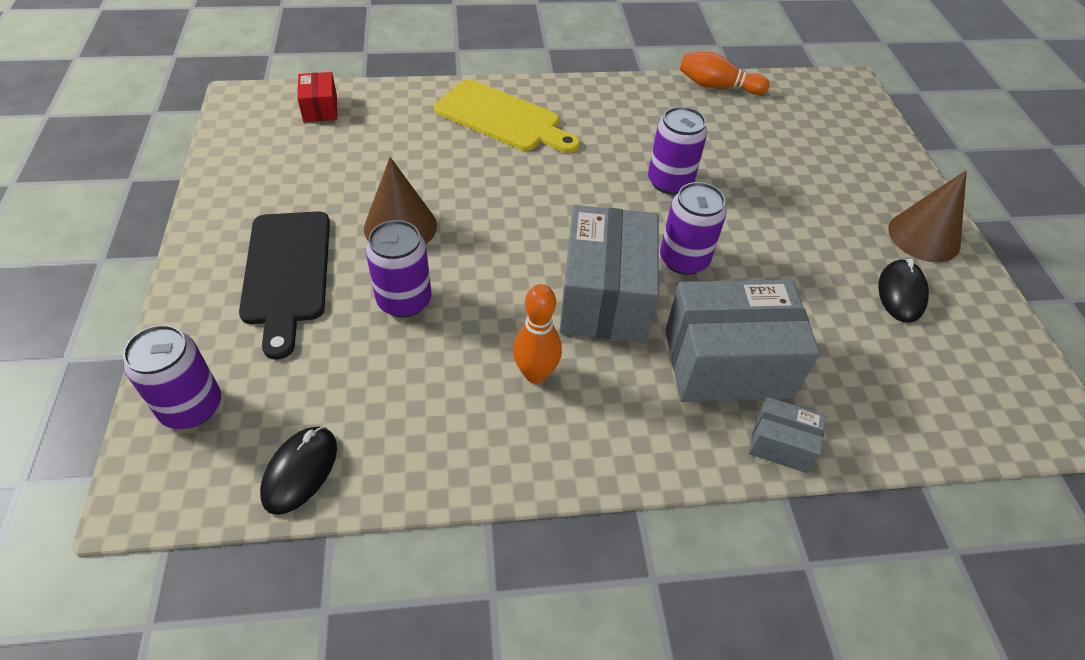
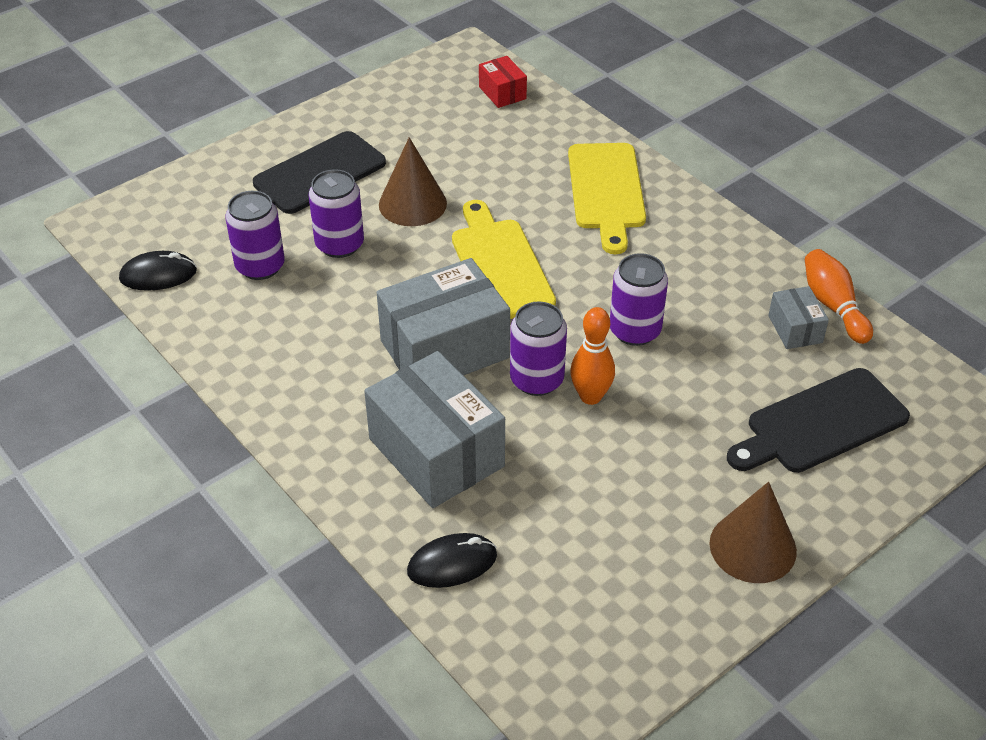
camera: 60 degrees right, 5 degrees down
(191, 407) = (169, 202): purple can -> purple can (260, 266)
(320, 108) = (502, 93): red box -> red box turned 75 degrees counterclockwise
(532, 214) = (500, 265): none -> yellow cutting board
(535, 374) = (329, 345): orange bowling pin -> orange bowling pin (590, 396)
(781, 444) = (375, 516): grey box -> grey box (795, 329)
(824, 148) = (821, 423): none -> black cutting board
(901, 293) = (641, 550): black mouse -> black mouse (452, 563)

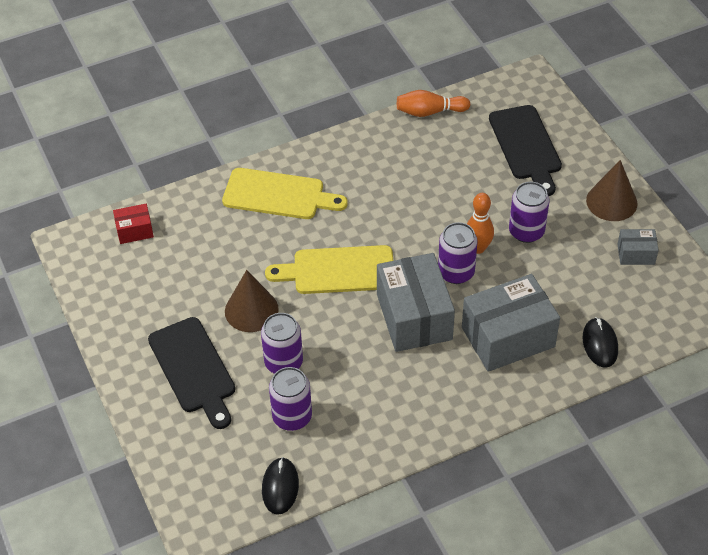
camera: 75 degrees left, 5 degrees up
(635, 331) = (424, 212): purple can -> purple can (526, 231)
(795, 329) = (445, 135): grey box -> grey box (636, 254)

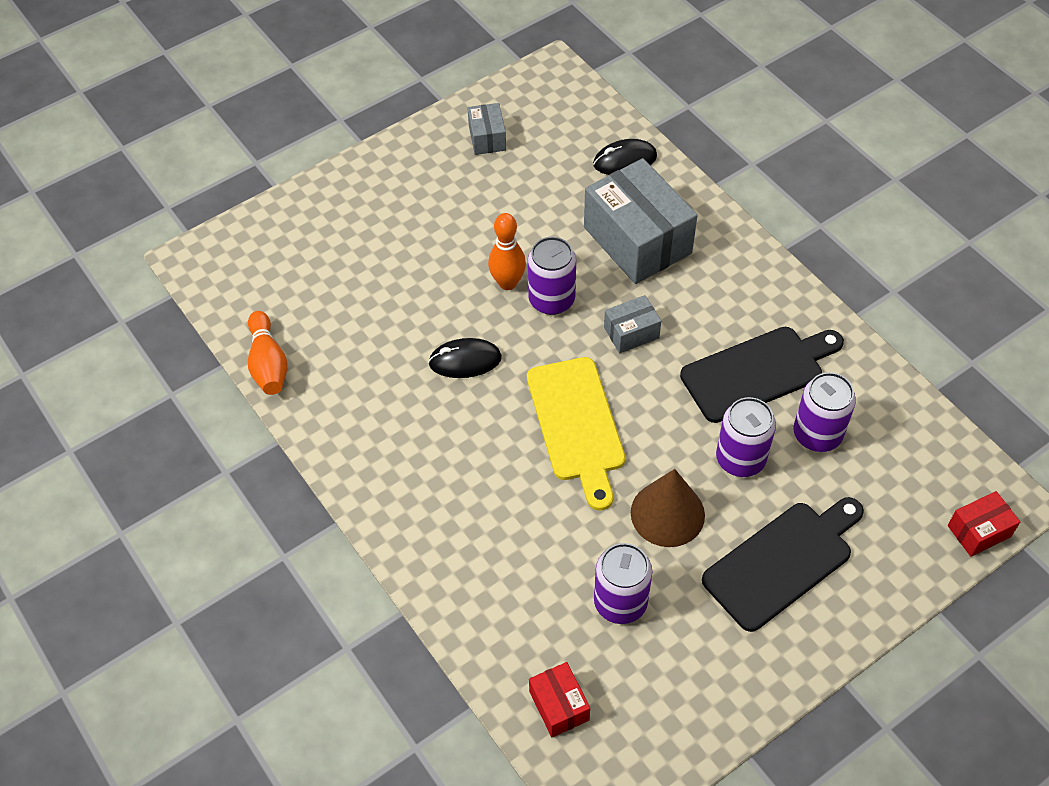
camera: 100 degrees left, 5 degrees up
(179, 501) = (978, 531): none -> red box
(278, 195) = (454, 522): yellow cutting board -> none
(280, 487) = (917, 428): black mouse -> black mouse (465, 360)
(414, 317) = (631, 333): grey box -> grey box, size x0.48
(526, 146) = (324, 252): black cutting board -> black cutting board (757, 372)
(526, 231) = (471, 238): purple can -> purple can (620, 602)
(611, 202) = (409, 163): brown cone -> none

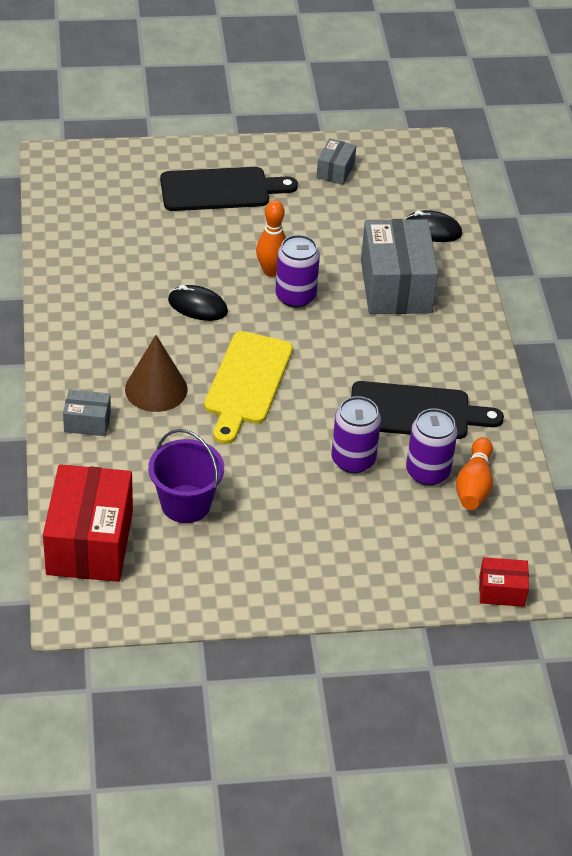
camera: 25 degrees right, 10 degrees down
(268, 363) = (54, 246): orange bowling pin -> orange bowling pin (474, 485)
(559, 706) = (89, 542): red box -> red box, size x2.09
(620, 602) = (186, 504): purple can -> purple bucket
(631, 333) = (339, 343): grey box -> grey box (87, 422)
(667, 513) = (267, 467): brown cone -> brown cone (156, 389)
(782, 562) = (328, 537): black cutting board -> black cutting board (220, 190)

